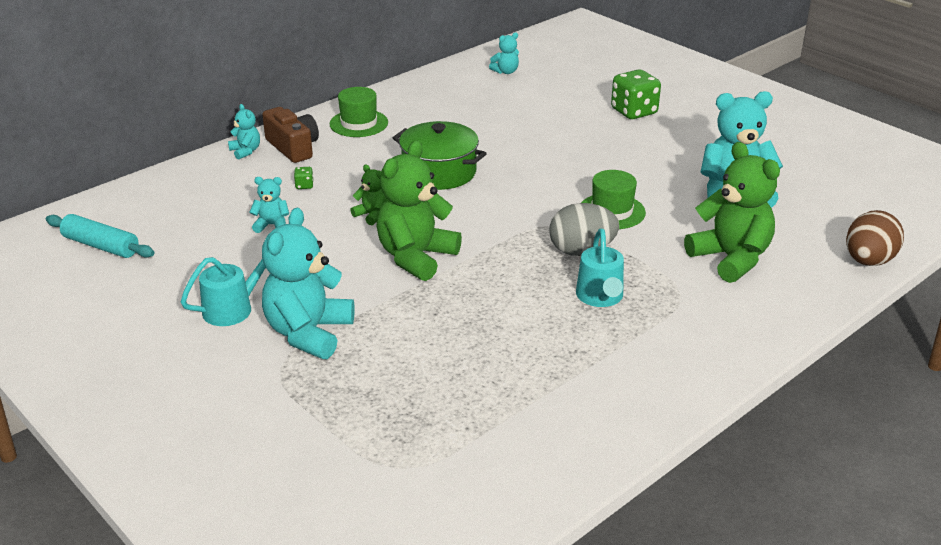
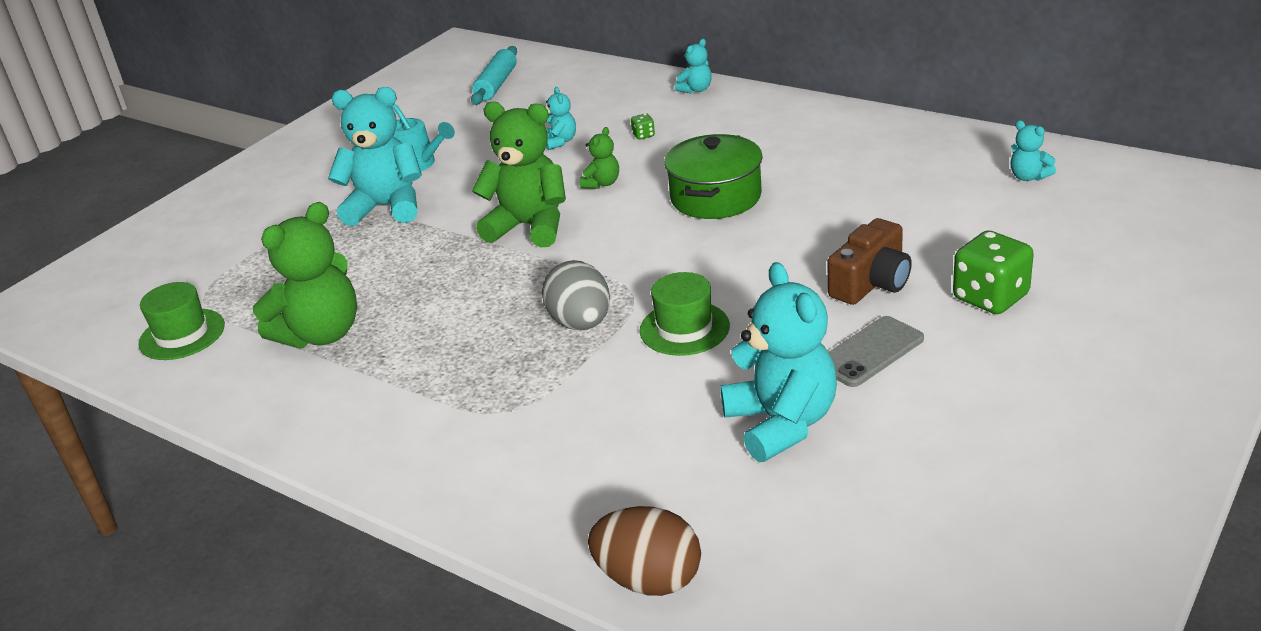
camera: 80 degrees right, 0 degrees up
(293, 147) = (719, 108): brown camera -> brown camera (871, 283)
(359, 123) = (800, 125): green hat -> green hat (182, 334)
(600, 298) = (484, 354): turquoise watering can -> none
(672, 156) = (870, 352): none -> grey phone
(731, 259) = (606, 441): green teddy bear -> green teddy bear (321, 334)

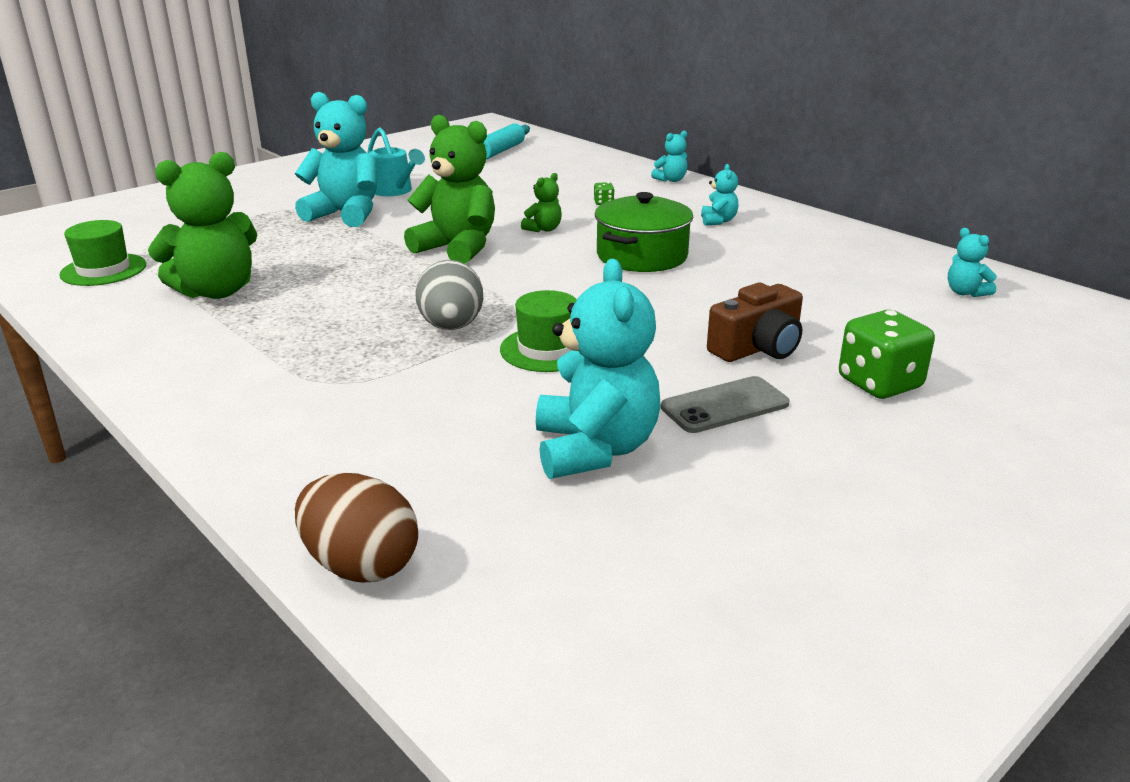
camera: 10 degrees right, 5 degrees down
(560, 142) = (526, 195): turquoise teddy bear -> turquoise teddy bear (718, 221)

